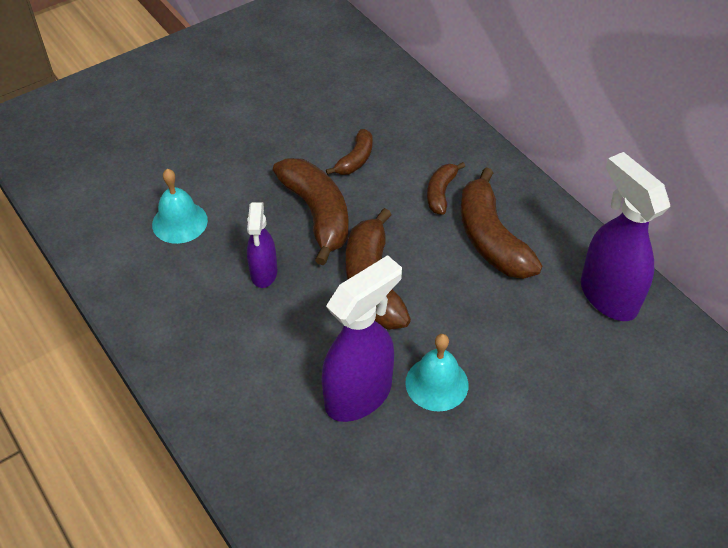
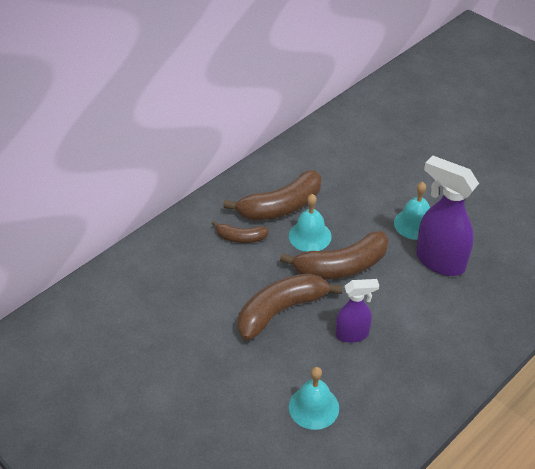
camera: 100 degrees left, 5 degrees down
(355, 159) = (212, 295): brown banana -> none
(433, 260) = (310, 236): none -> turquoise bell
(607, 296) = (316, 149): purple spray bottle -> none

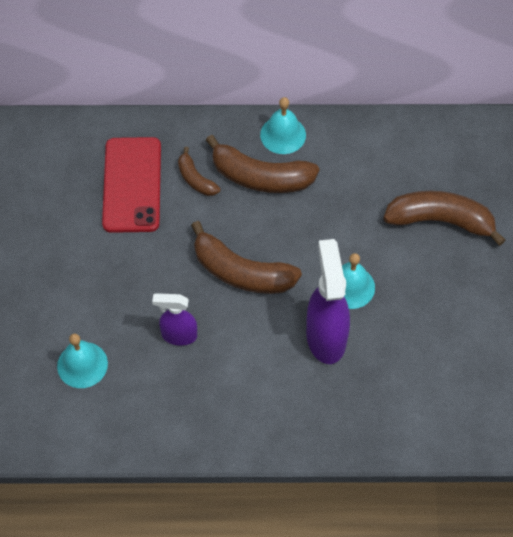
camera: 45 degrees right, 15 degrees up
(201, 272) = (132, 185): none -> red phone
(281, 311) = (151, 269): brown banana -> brown banana (440, 221)
(310, 236) = (251, 223): turquoise bell -> turquoise bell (283, 135)
(352, 334) = (178, 335): purple spray bottle -> purple spray bottle turned 150 degrees clockwise

